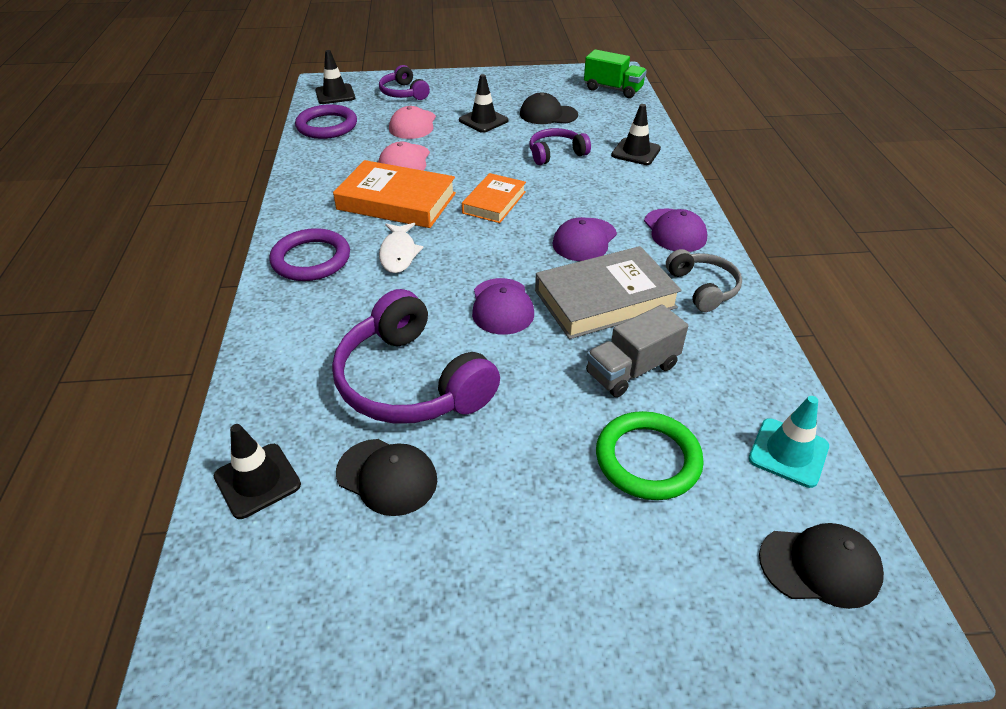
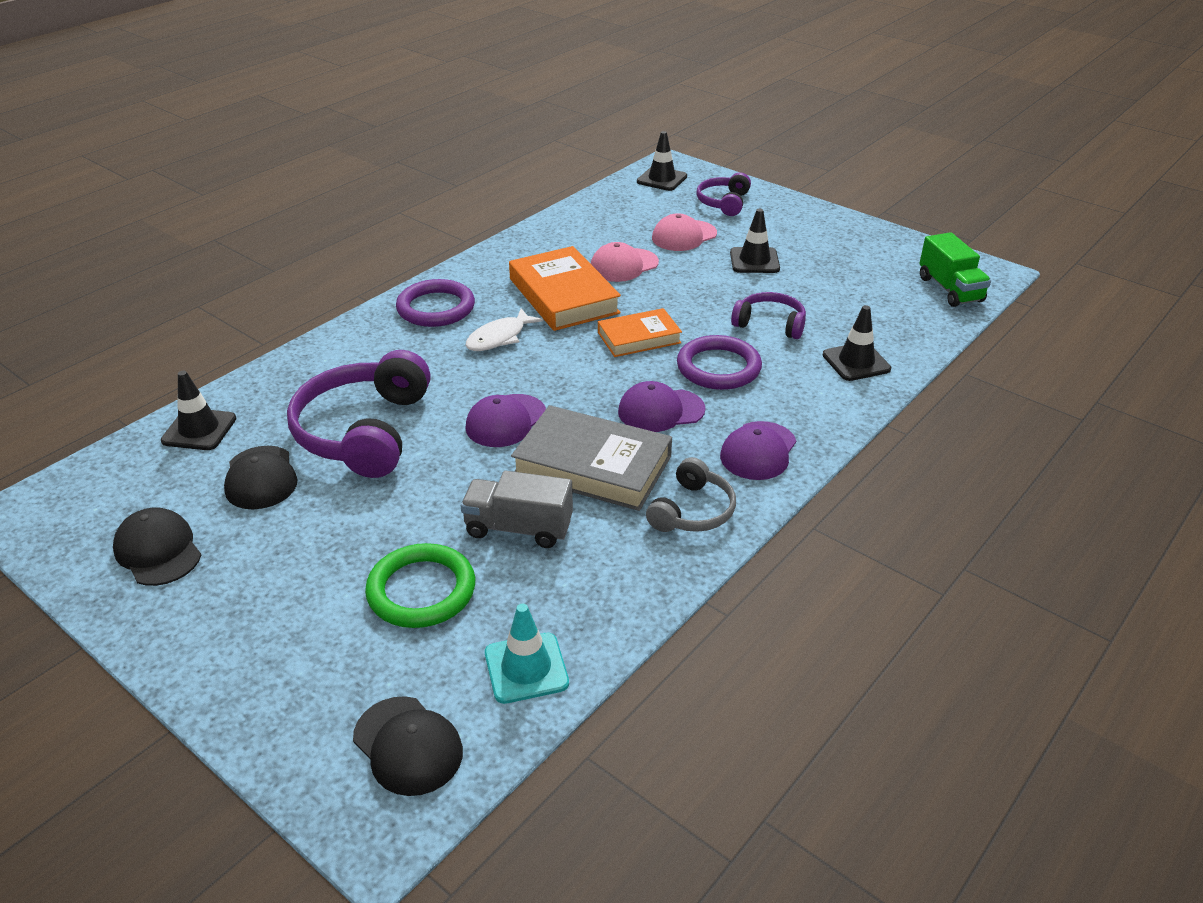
camera: 45 degrees right, 5 degrees down
(327, 126) = (611, 205): purple ring -> purple ring (718, 367)
(548, 114) = (829, 283): black cap -> black cap (158, 551)

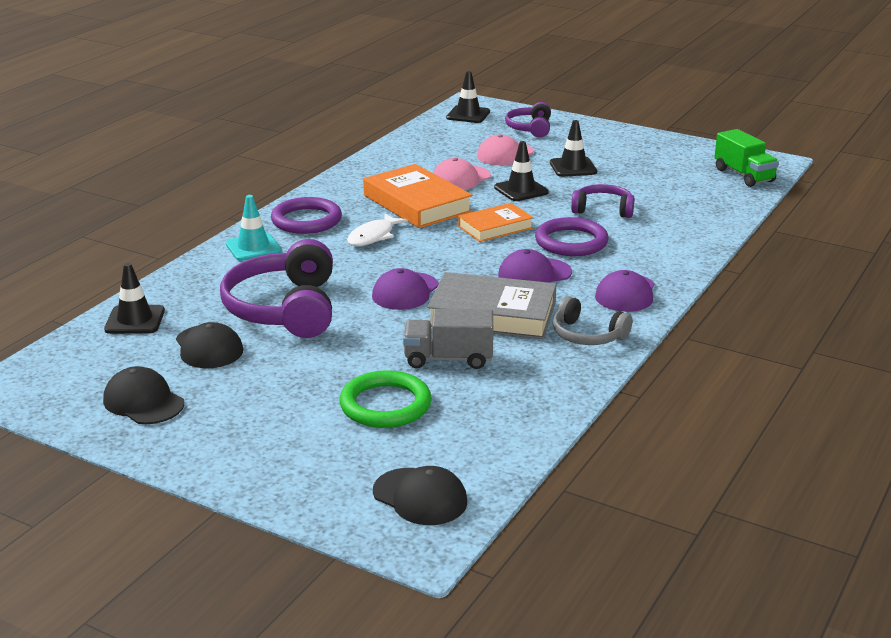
camera: 10 degrees left, 10 degrees down
(526, 668) = (494, 442): turquoise traffic cone -> turquoise traffic cone (253, 247)
(692, 511) = (587, 335): grey headphones -> grey headphones turned 105 degrees clockwise
(856, 362) = (684, 229): black traffic cone -> black traffic cone (521, 190)

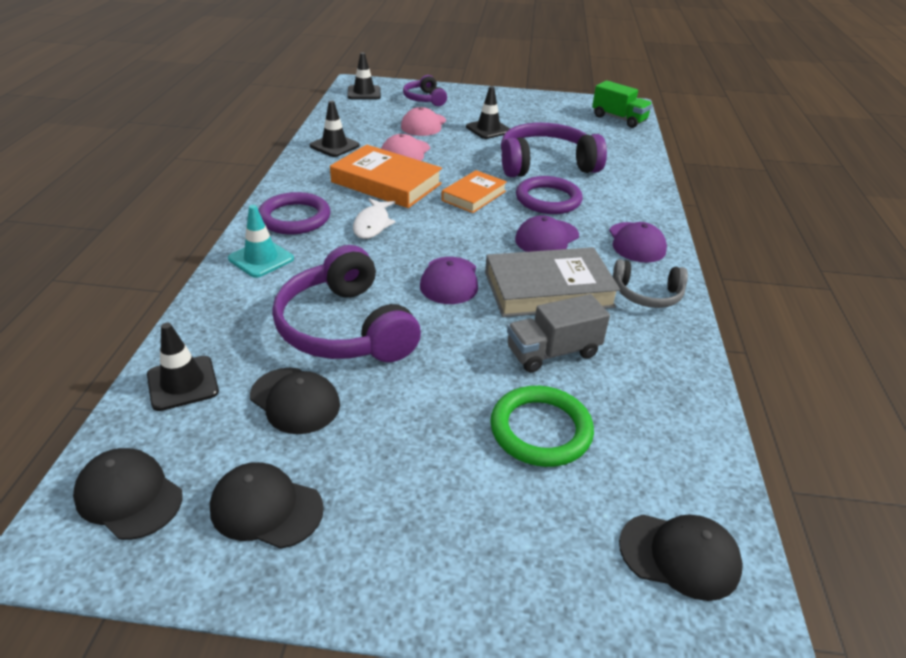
camera: 25 degrees left, 10 degrees up
(59, 375) = (129, 496): none -> black cap
(521, 190) = (464, 156): black traffic cone -> black traffic cone (334, 146)
(603, 209) = (545, 164): purple headphones -> purple headphones, size x1.83

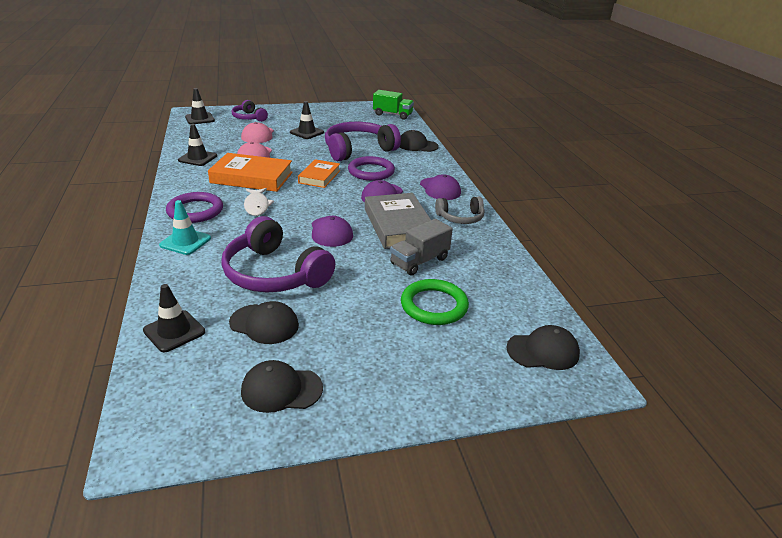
camera: 20 degrees left, 5 degrees down
(129, 496) = (177, 407): black cap -> black cap (417, 145)
(548, 289) = (398, 225): grey book -> grey book turned 75 degrees counterclockwise

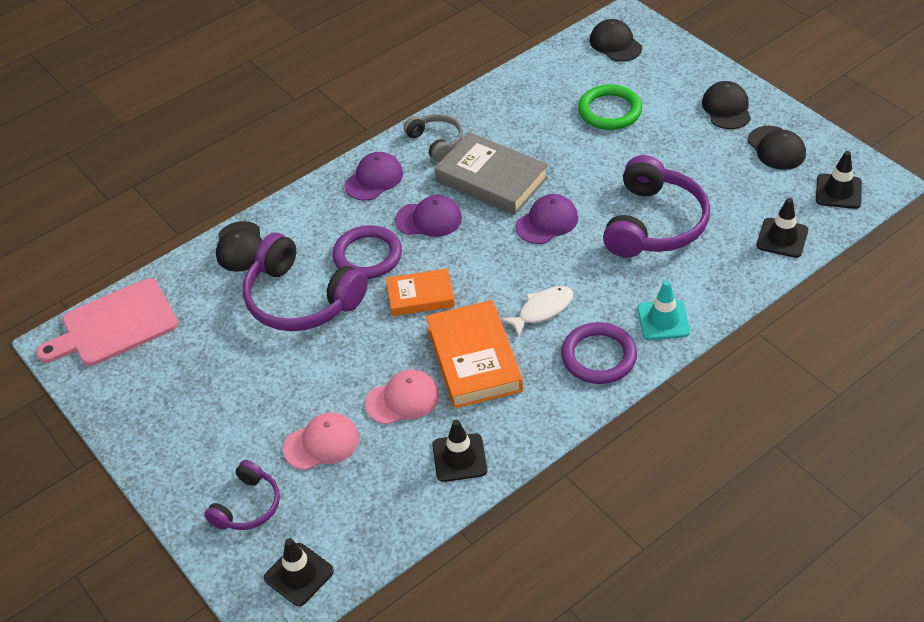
camera: 110 degrees left, 15 degrees up
(264, 324) = (723, 192): black cap -> black cap (726, 108)
(307, 132) = (269, 390): black traffic cone -> black traffic cone (838, 191)
(392, 115) = (114, 325): green truck -> pink cutting board
(398, 225) = (491, 179): grey book -> grey book turned 75 degrees clockwise
(419, 261) = (548, 141): grey truck -> none

